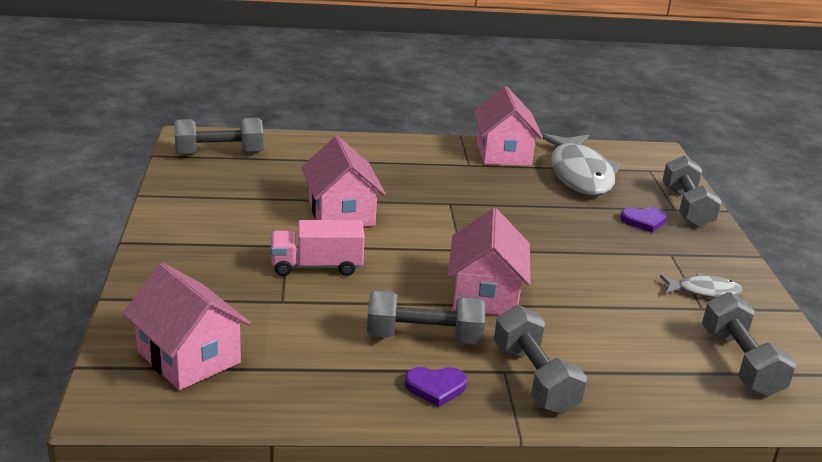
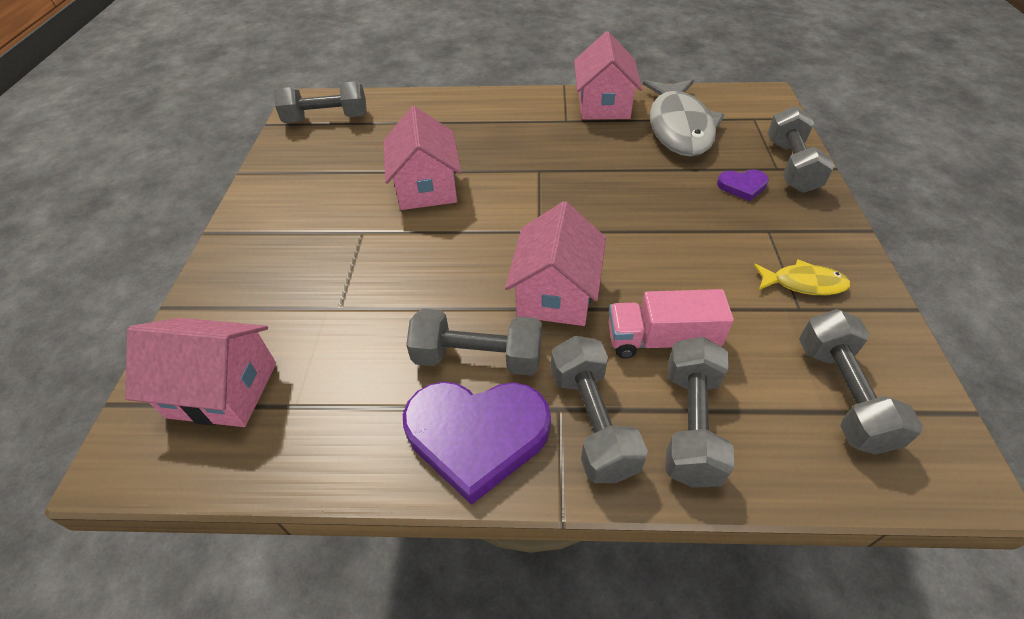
camera: 10 degrees right, 20 degrees up
(189, 357) = (223, 390): pink house -> pink house turned 45 degrees counterclockwise
(316, 266) = (385, 259): pink truck -> pink truck (661, 340)
(435, 387) = (477, 435): purple heart -> purple heart, size x2.09
(618, 380) = (691, 424): none -> grey dumbbell
(704, 291) = (803, 283): grey fish -> yellow fish

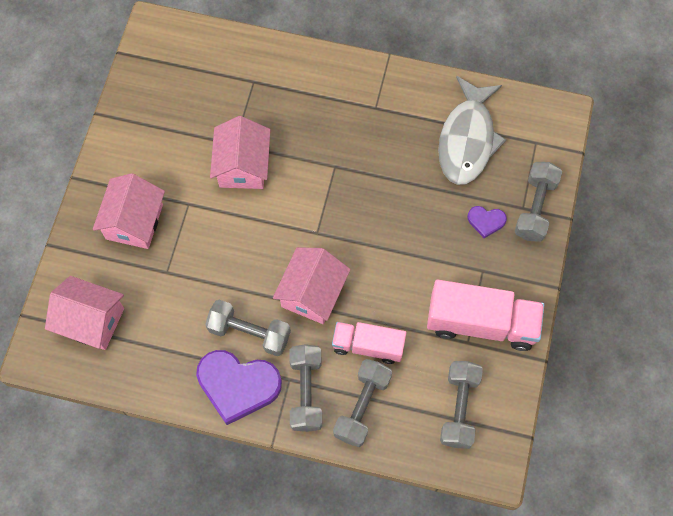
camera: 10 degrees right, 20 degrees up
(327, 119) = (171, 57): grey dumbbell -> none
(603, 105) = (414, 94): pink house -> pink house (134, 221)
(803, 283) = (481, 323): yellow fish -> pink truck

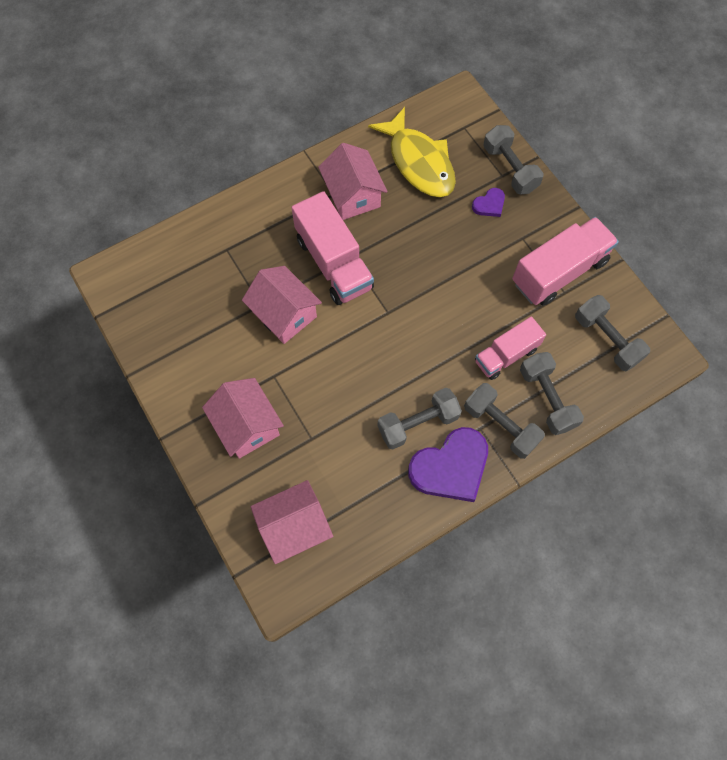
camera: 45 degrees left, 0 degrees up
(312, 293) = (430, 356): pink house -> pink house (353, 195)
(318, 160) = (334, 263): none -> pink truck
(467, 139) = (419, 162): grey fish -> yellow fish

